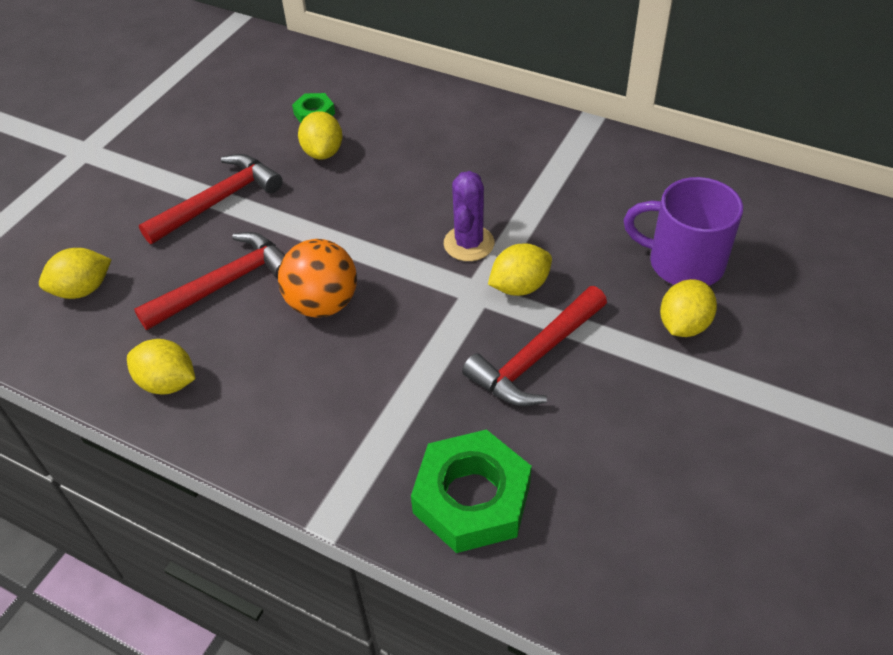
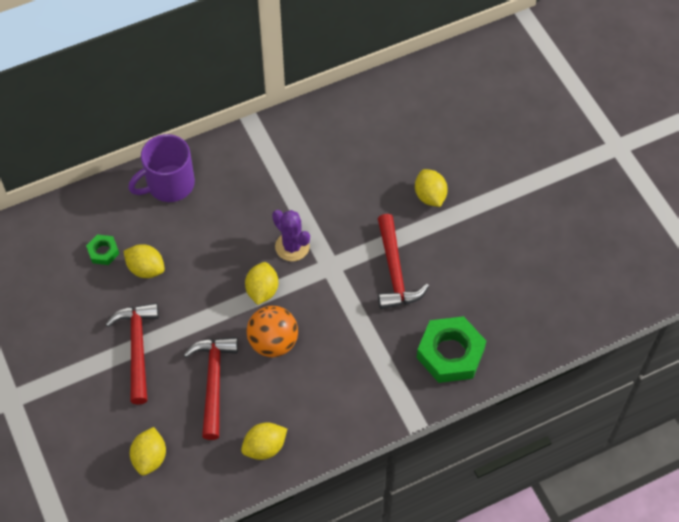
camera: 55 degrees left, 10 degrees up
(519, 286) = (343, 245): yellow lemon -> yellow lemon (262, 290)
(683, 263) = (393, 164): purple mug -> purple mug (169, 184)

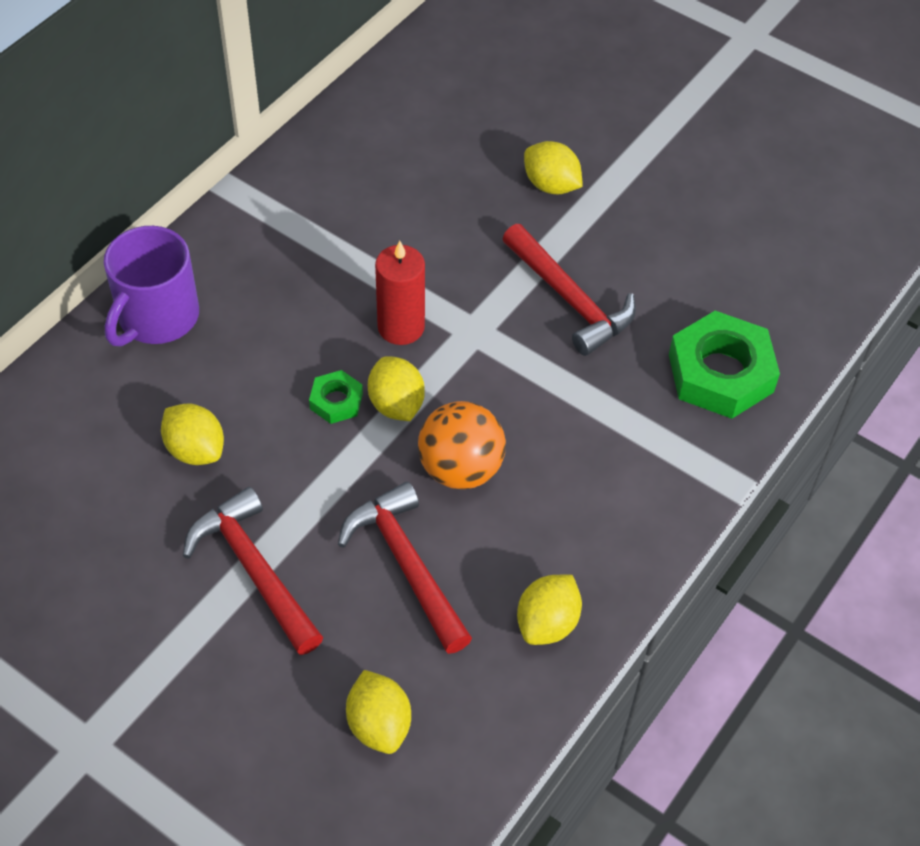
camera: 30 degrees left, 5 degrees down
(103, 252) = (109, 454): green nut -> green nut (336, 401)
(146, 269) = (195, 450): yellow lemon -> yellow lemon turned 45 degrees clockwise
(292, 247) = (401, 327): purple cactus -> red candle

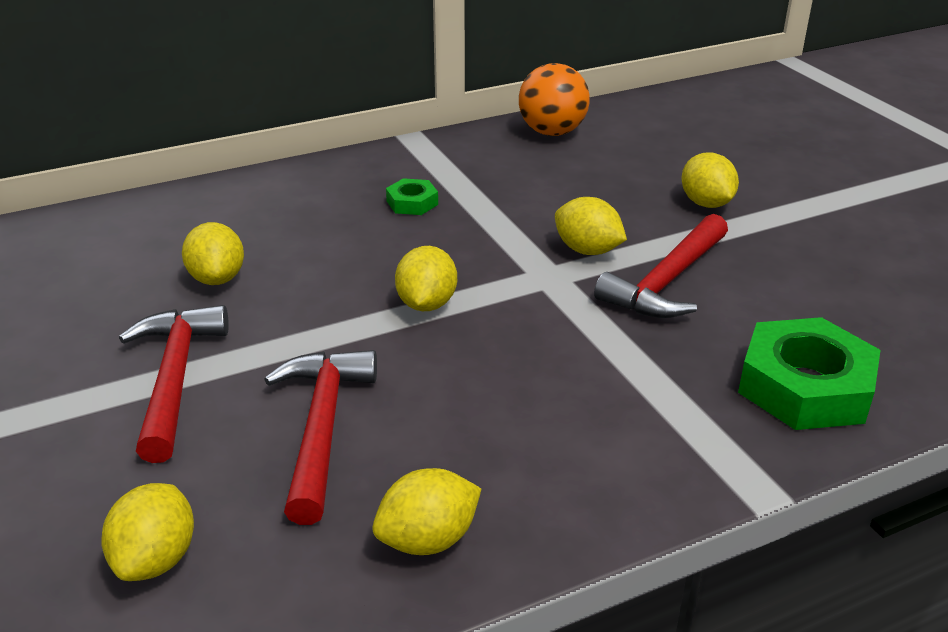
camera: 30 degrees right, 20 degrees down
(157, 317) = (276, 191): purple mug -> none
(336, 401) = (373, 285): green nut -> green nut (412, 203)
(401, 327) = (480, 254): red candle -> none
(460, 469) = (447, 371): orange ball -> orange ball (552, 132)
(486, 286) = (587, 250): none -> yellow lemon
(570, 299) = (667, 282): red hammer -> red hammer turned 45 degrees clockwise

